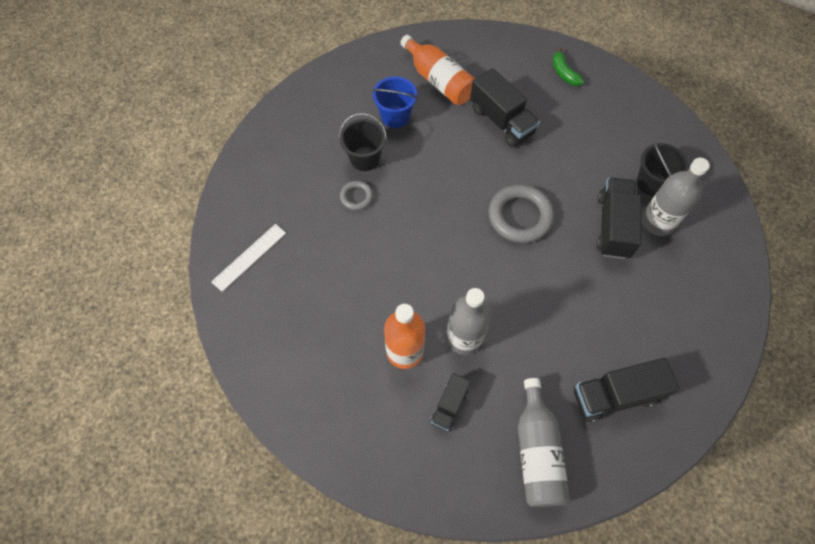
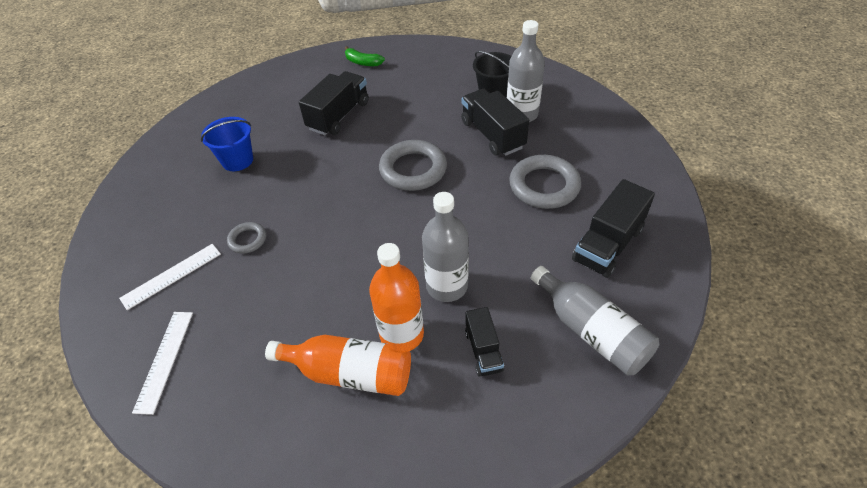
camera: 35 degrees left, 15 degrees down
(290, 192) = (171, 276): none -> white ruler
(365, 158) = (232, 206): black bucket -> none
(439, 80) = (258, 116): orange bottle -> orange bottle (350, 373)
(501, 121) = (339, 116): black truck -> black truck turned 75 degrees counterclockwise
(612, 306) = (544, 186): none -> grey ring

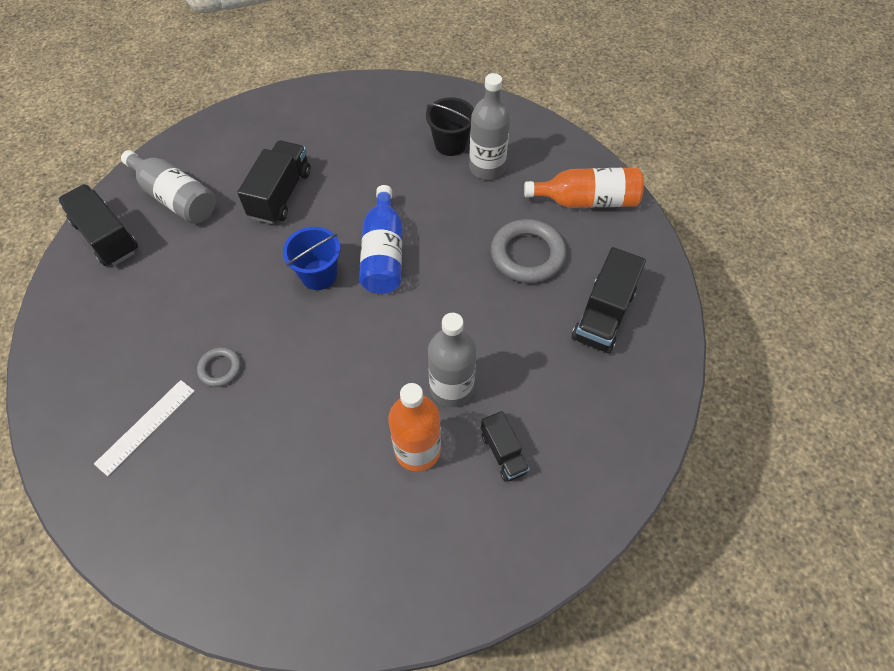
camera: 15 degrees left, 10 degrees up
(164, 360) = (171, 525): white ruler -> none
(237, 160) = (177, 269): blue bucket -> blue bucket (319, 275)
(350, 373) = (375, 502): orange bottle -> orange bottle (587, 200)
(363, 62) = (290, 117): green banana -> none
(413, 169) = (383, 254): grey ring -> blue bottle
(492, 135) = (460, 198): black truck -> black truck (106, 237)
(592, 331) = (603, 413): grey bottle -> grey bottle (176, 198)

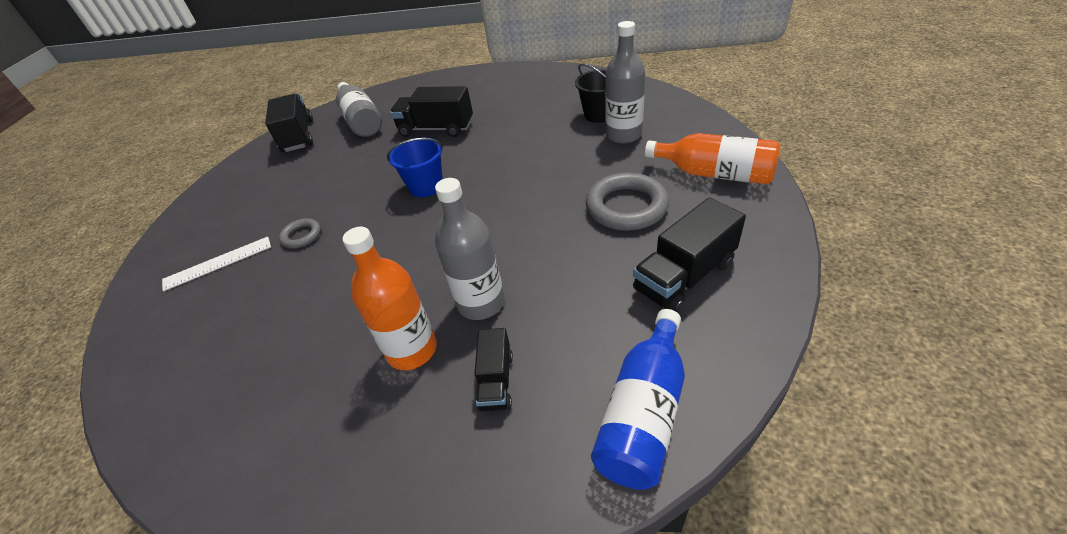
camera: 30 degrees right, 15 degrees down
(281, 194) = (436, 129): black truck -> black truck turned 120 degrees counterclockwise
(383, 254) = (490, 181): blue bottle -> blue bottle (643, 413)

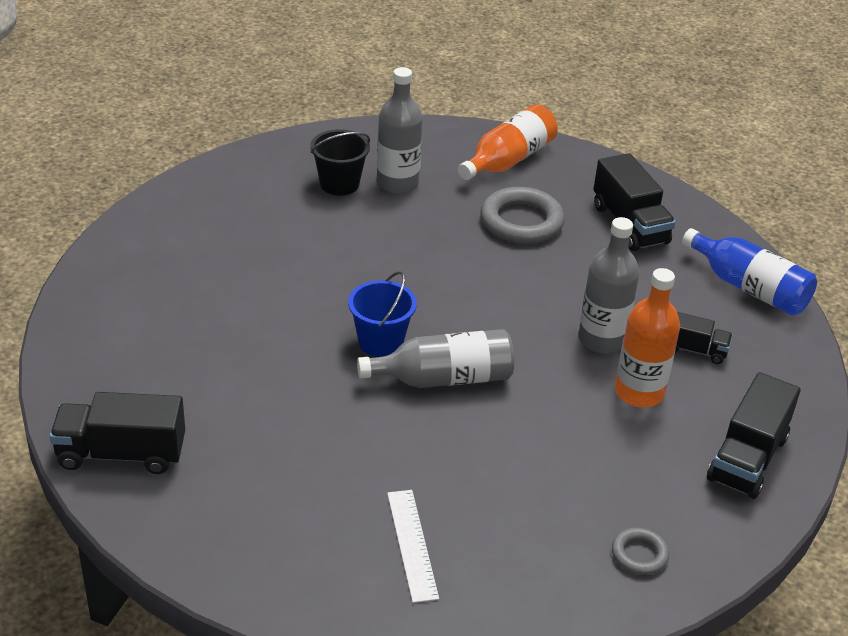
camera: 80 degrees left, 5 degrees down
(301, 236) = (407, 461): grey ring -> grey ring (639, 554)
(361, 120) = (142, 378): grey bottle -> grey bottle (444, 378)
(436, 129) = (246, 310): black truck -> black truck (747, 458)

